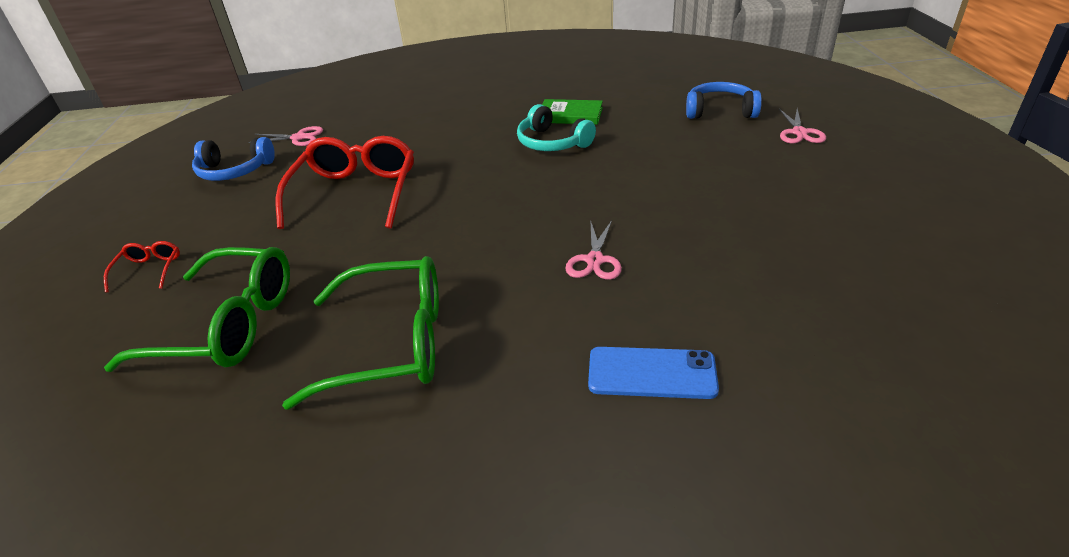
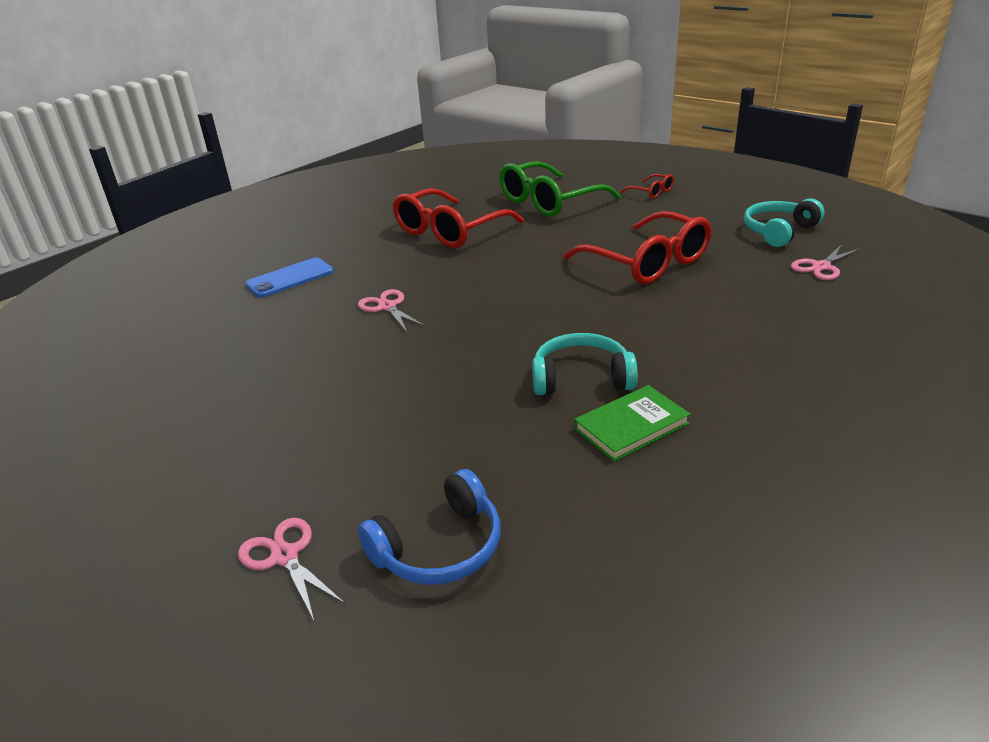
camera: 135 degrees right, 5 degrees down
(234, 171) = (778, 231): blue headphones -> turquoise headphones
(392, 343) = (450, 231): green glasses -> red glasses

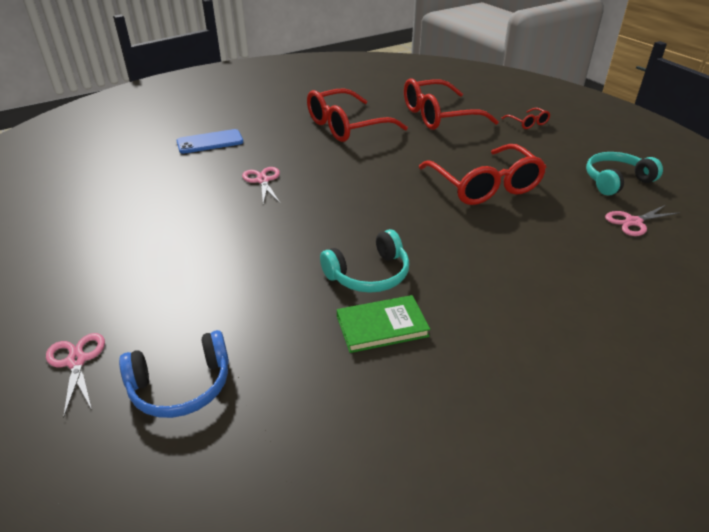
camera: 15 degrees right, 5 degrees up
(549, 202) = (438, 116): green glasses -> red glasses
(581, 378) = (369, 274): turquoise headphones -> turquoise headphones turned 135 degrees clockwise

